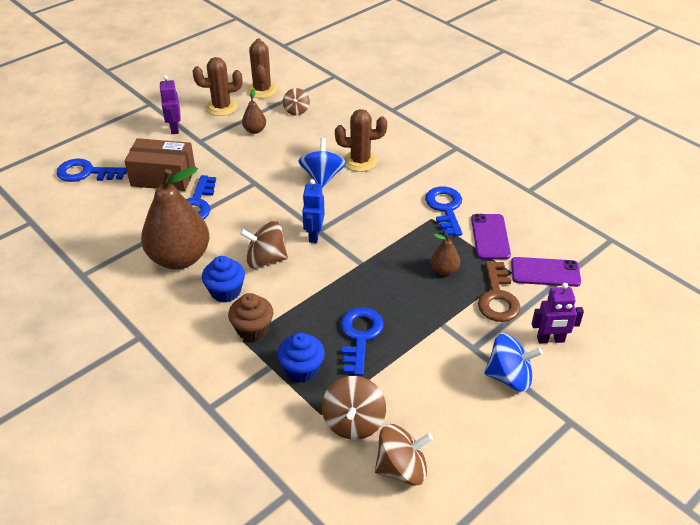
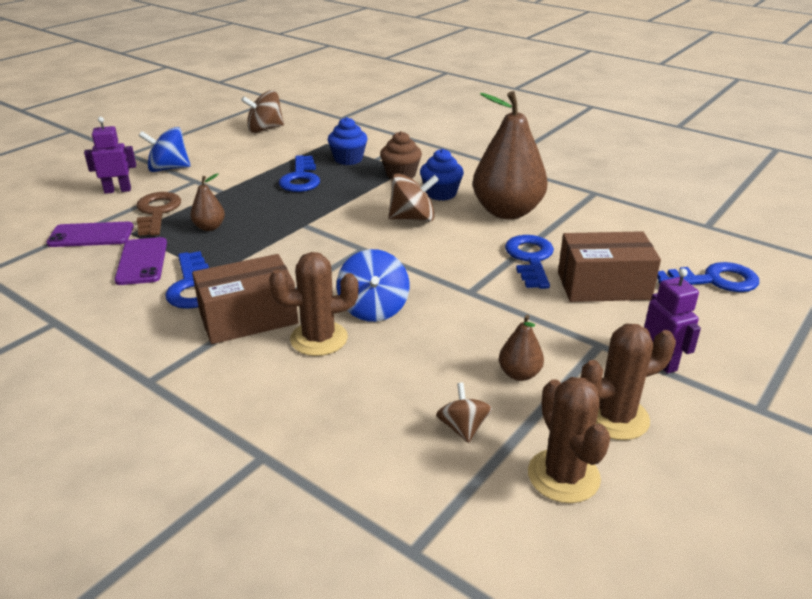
camera: 170 degrees right, 10 degrees down
(314, 235) = (365, 243): blue robot -> none
(353, 422) = (301, 142): brown spinning top -> none
(403, 179) = (248, 318): none -> brown box

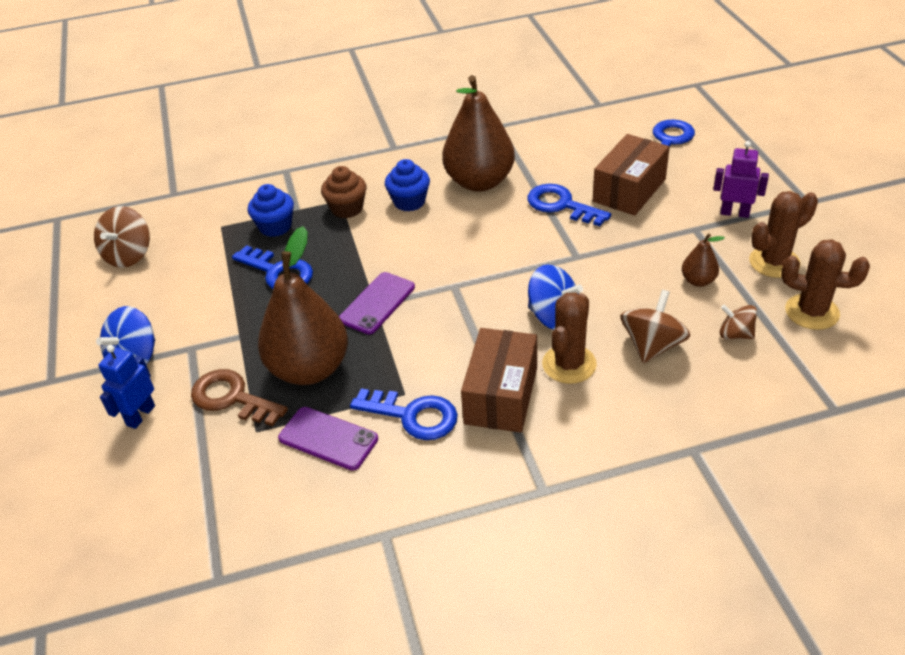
camera: 50 degrees left, 10 degrees up
(91, 235) = (228, 464): purple phone -> purple phone (377, 303)
(117, 190) = (140, 415): purple robot -> blue robot
(209, 227) = (309, 369): brown pear -> brown pear, size x2.28
(413, 218) = (435, 236): brown spinning top -> brown spinning top (652, 345)
(615, 417) = (774, 262): brown cactus -> brown cactus turned 45 degrees clockwise

